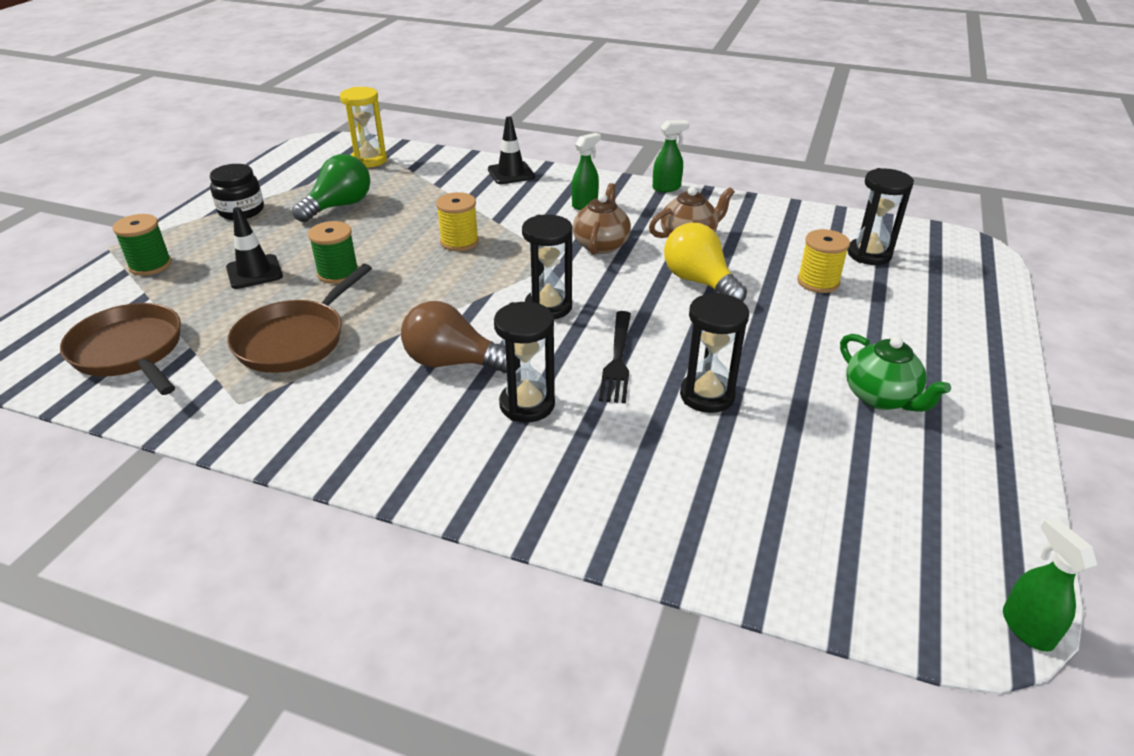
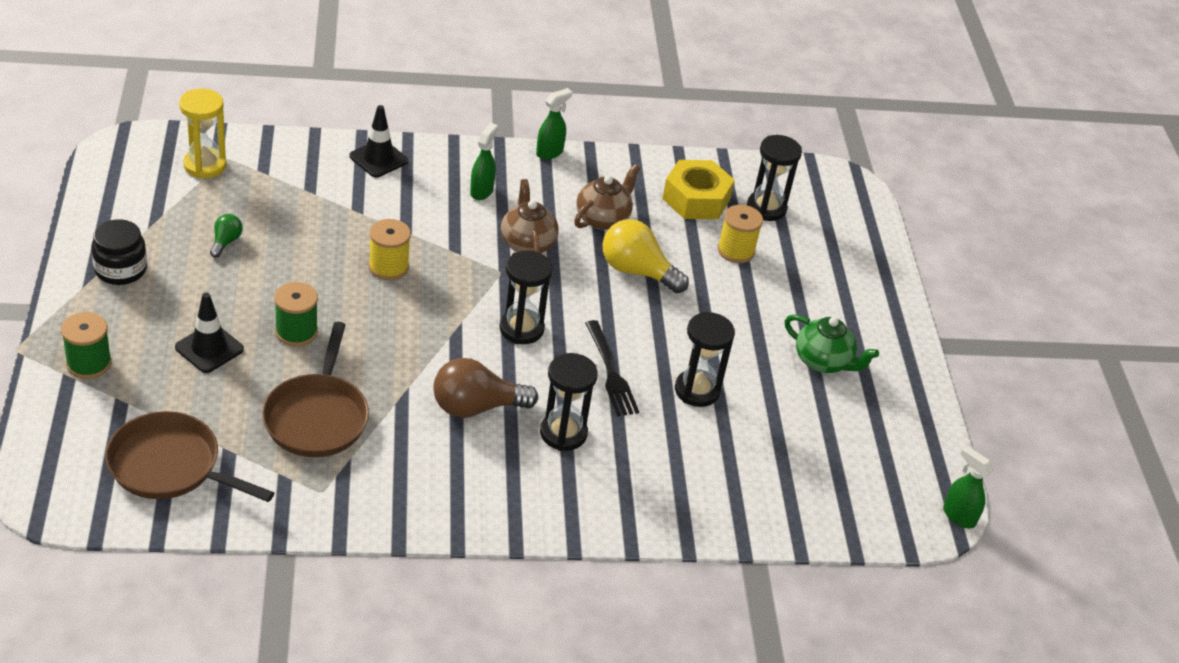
camera: 30 degrees left, 5 degrees up
(339, 206) = (226, 242): green light bulb -> green light bulb, size x0.50
(794, 237) = (696, 199): none -> yellow nut

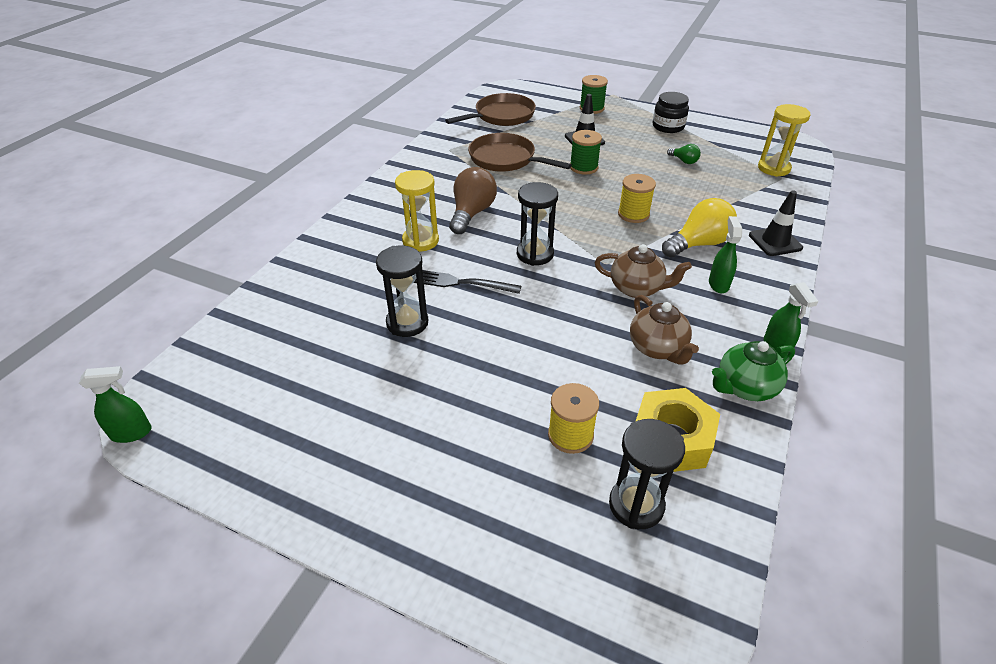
camera: 125 degrees right, 0 degrees up
(482, 191) = (718, 284): green spray bottle -> green spray bottle turned 135 degrees counterclockwise
(563, 433) = (420, 241): black hourglass -> yellow hourglass
(637, 271) = (571, 343): yellow light bulb -> yellow light bulb (698, 244)
(823, 361) = (374, 429): green teapot -> green teapot (745, 387)

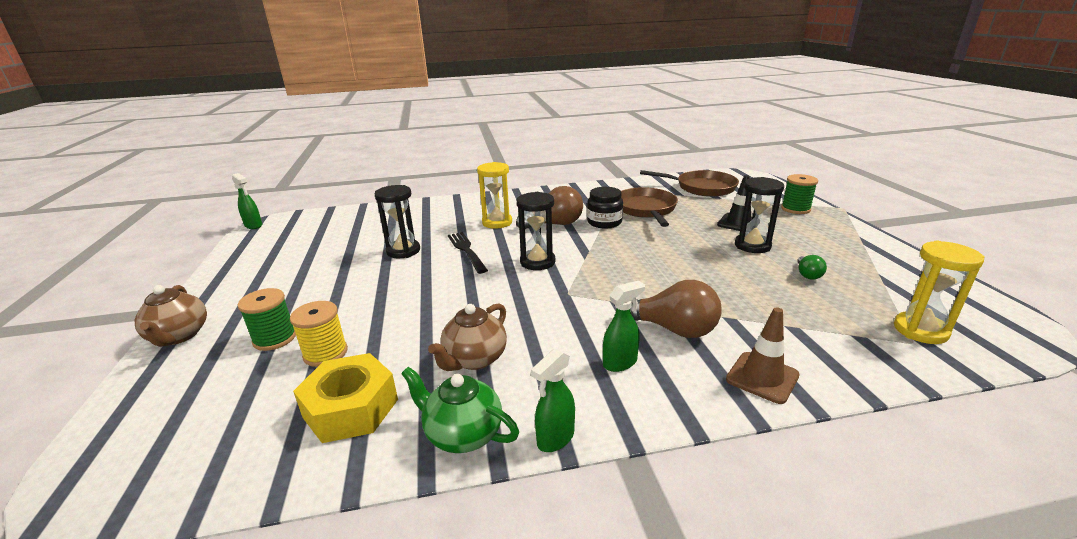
camera: 55 degrees right, 15 degrees down
(583, 167) = (694, 237): green spool -> green spool (275, 338)
(633, 214) = (664, 281): yellow spool -> none
(636, 288) = (551, 320): brown teapot -> brown teapot (179, 336)
(636, 505) = (255, 415): black hourglass -> black hourglass (752, 246)
(668, 126) = (852, 247): black jar -> black jar (604, 222)
(698, 244) = (673, 329): yellow light bulb -> brown light bulb
(775, 241) = (762, 377): black traffic cone -> brown traffic cone

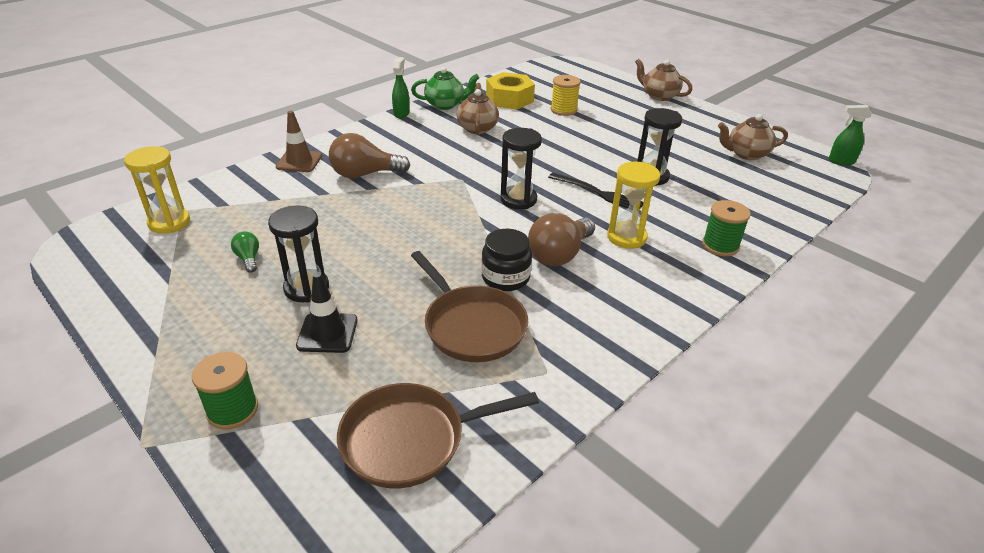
camera: 145 degrees right, 10 degrees up
(275, 338) = (606, 108): green spool -> green spool (720, 245)
(294, 247) = (746, 154): none -> brown teapot
(620, 363) = (389, 147): green spray bottle -> none

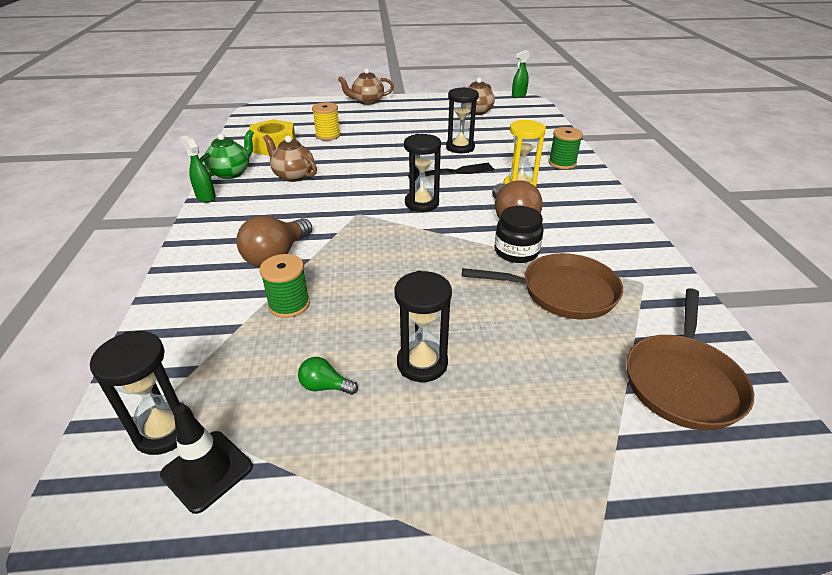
camera: 50 degrees left, 0 degrees up
(169, 223) = (165, 430): yellow hourglass -> black hourglass
(232, 410) = (574, 490): green spool -> green spool (289, 304)
(299, 161) = (190, 284): brown traffic cone -> none
(327, 333) = (505, 376): black traffic cone -> black traffic cone (207, 470)

